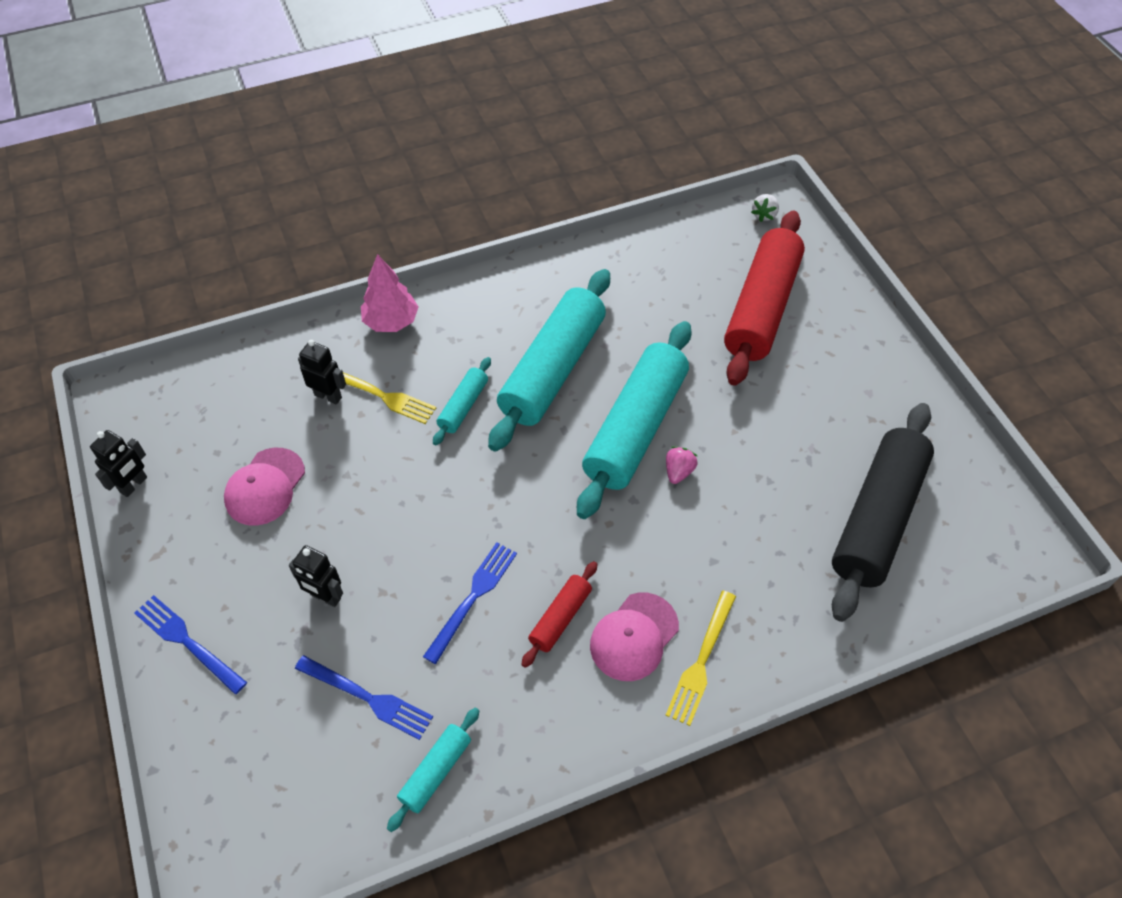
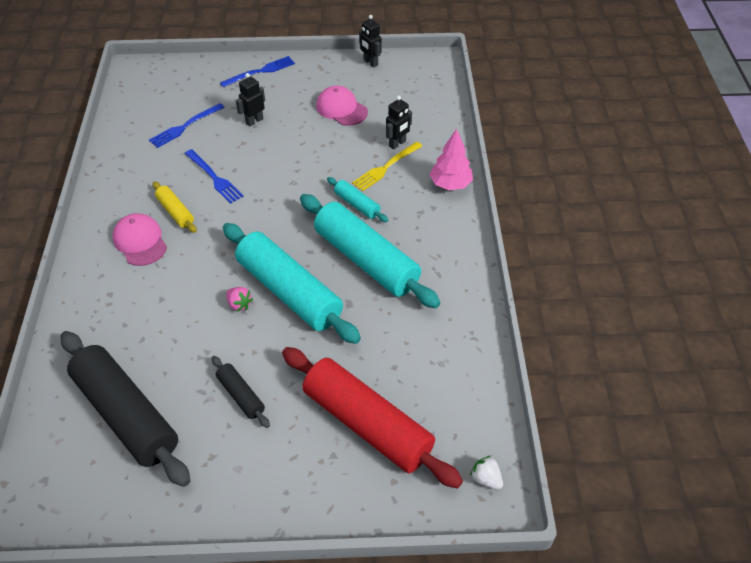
camera: 110 degrees right, 5 degrees down
(435, 771) = (128, 143): turquoise rolling pin -> none
(560, 618) = (175, 212): red rolling pin -> yellow rolling pin
(701, 662) = (101, 268): yellow fork -> none
(792, 421) = (241, 395): none -> black rolling pin

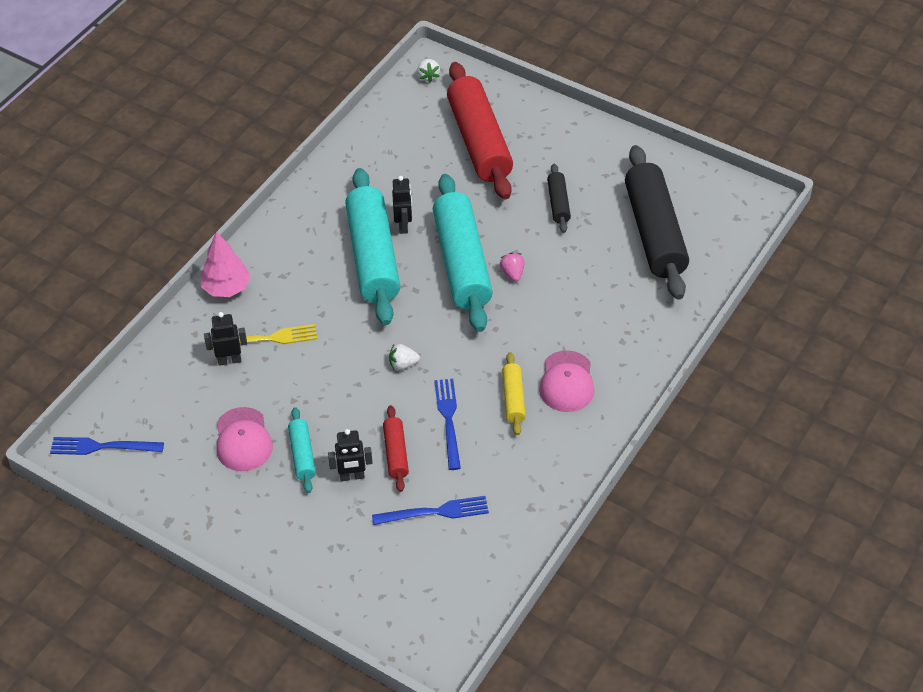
camera: 145 degrees left, 0 degrees up
(236, 144) = (396, 453): none -> red rolling pin
(261, 71) = (284, 555): blue fork -> blue fork (101, 447)
(275, 196) = (403, 364): none -> white strawberry
(357, 204) = (333, 313): turquoise rolling pin -> turquoise rolling pin (302, 455)
(370, 63) = (145, 493): black robot -> black robot (403, 225)

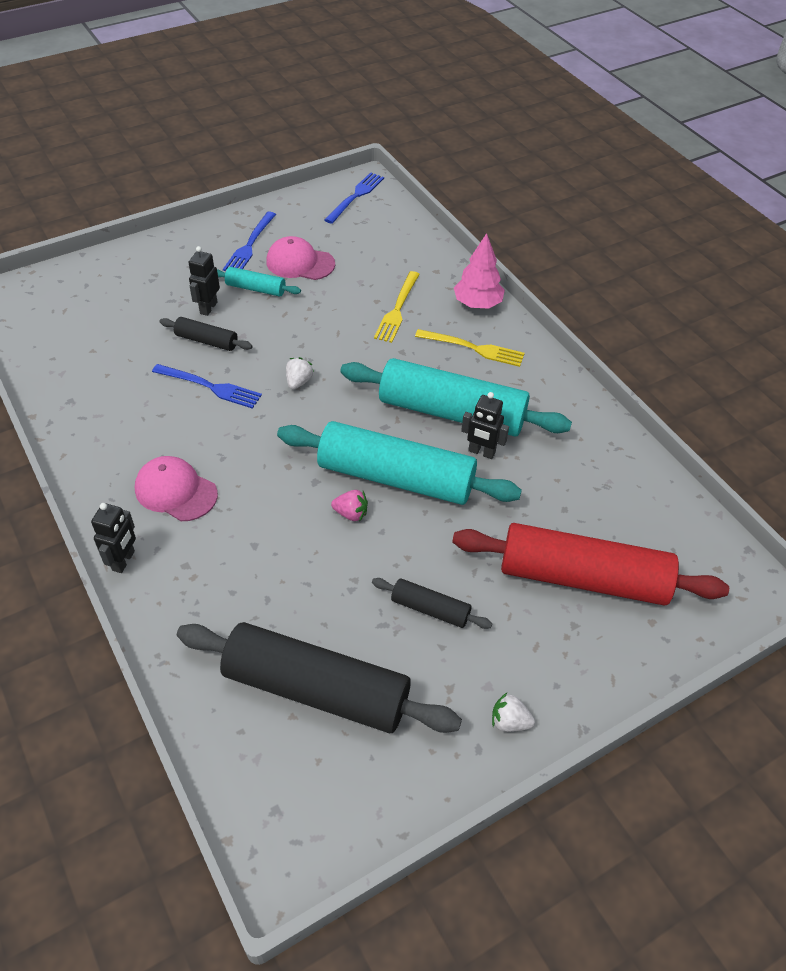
camera: 115 degrees right, 0 degrees up
(229, 360) = (390, 280): black robot -> black robot (124, 561)
(288, 269) = (474, 348): none -> yellow fork
(396, 453) = (206, 341): red rolling pin -> black rolling pin
(428, 76) = (732, 577): white strawberry -> white strawberry (509, 721)
(436, 512) = (126, 342): blue fork -> blue fork (249, 246)
(513, 398) = (193, 441): yellow rolling pin -> none

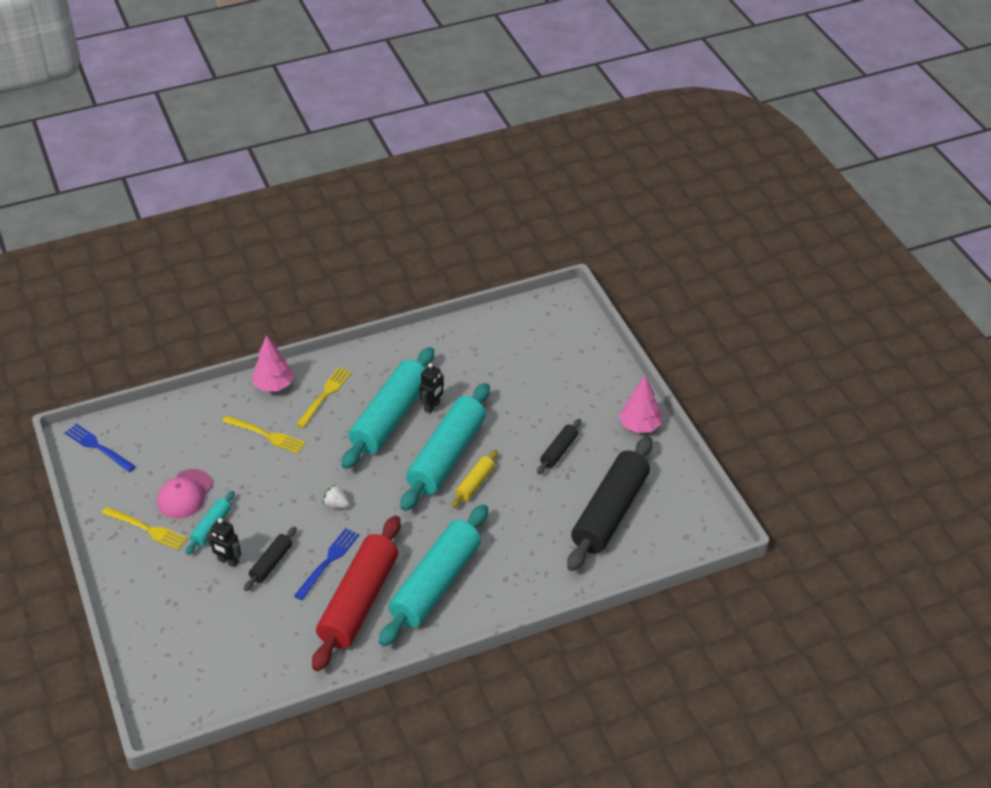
camera: 80 degrees left, 5 degrees down
(124, 561) = (496, 614): black robot -> none
(176, 491) = (436, 584): pink cap -> turquoise rolling pin
(249, 246) = (148, 529): blue fork -> yellow fork
(351, 513) = (475, 483): pink strawberry -> yellow rolling pin
(509, 721) = (640, 426): white strawberry -> pink tree
(582, 578) = (546, 375): red rolling pin -> red rolling pin (359, 601)

